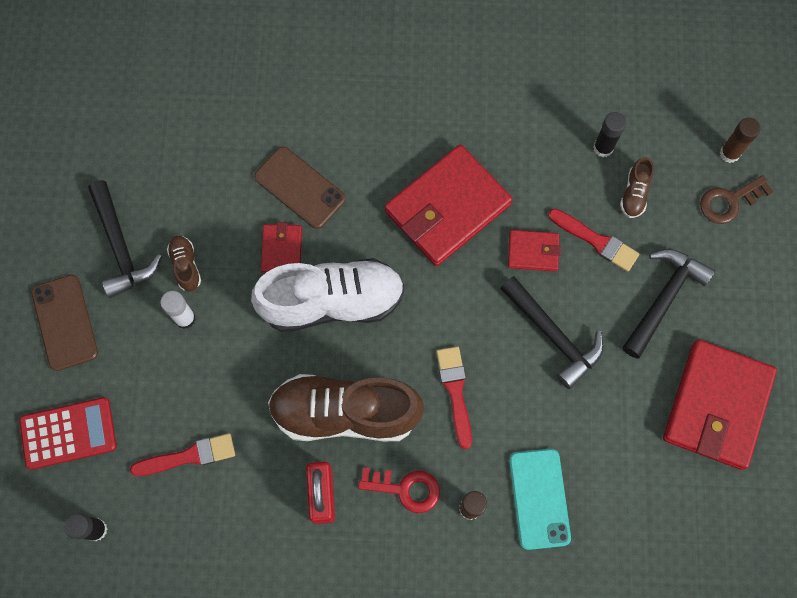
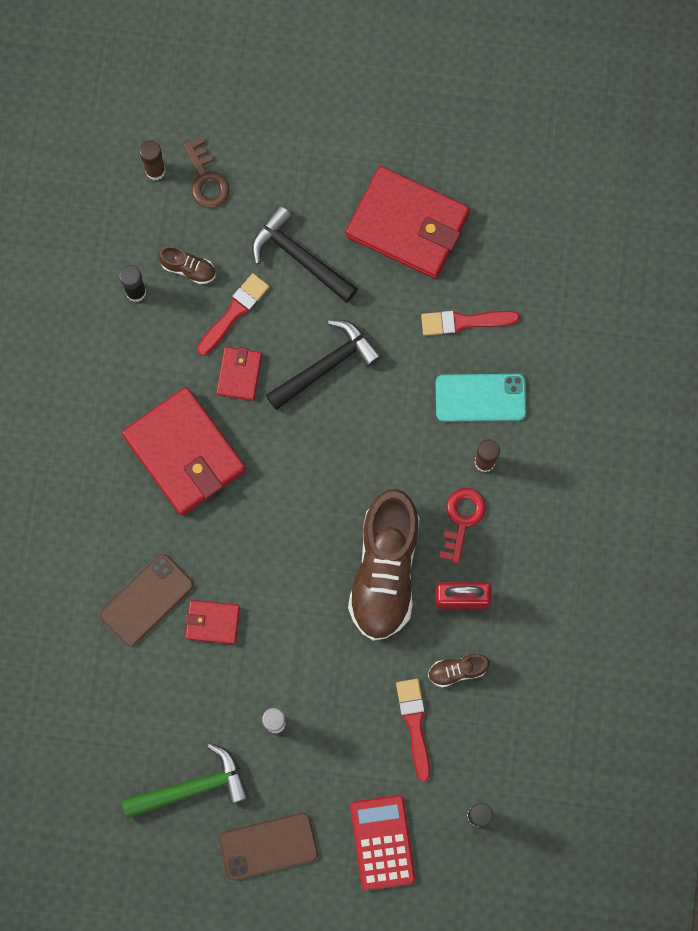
camera: 85 degrees left, 5 degrees up
(121, 246) = (192, 787): black hammer -> green hammer
(186, 266) = (220, 721): brown shoe -> brown shoe (457, 670)
(332, 302) = (272, 575): white shoe -> none
(455, 392) = (373, 464): red brush -> red brush (464, 322)

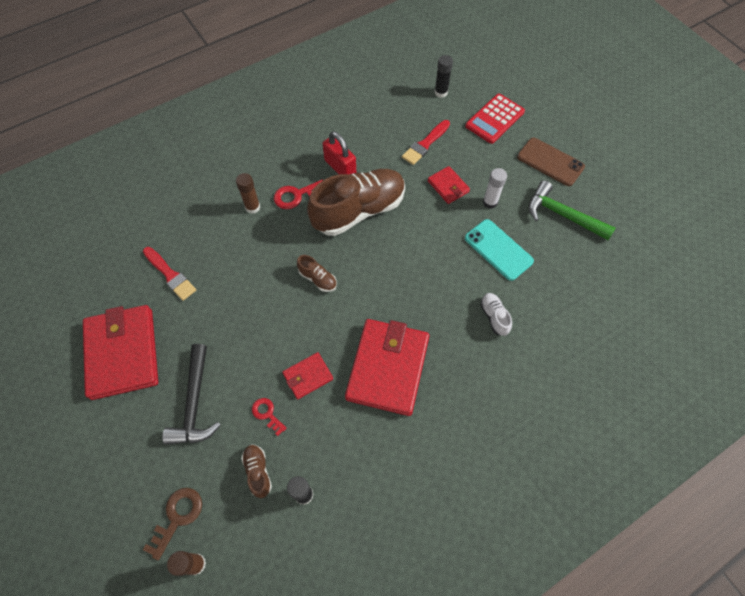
camera: 130 degrees left, 15 degrees down
(147, 600) = (494, 317): brown phone -> white shoe
(212, 622) = (470, 272): red wallet -> red wallet (448, 186)
(234, 312) = (267, 414): red brush -> red key
(326, 365) = (260, 329): black hammer -> none
(457, 670) = (380, 145): brown shoe -> brown shoe (318, 279)
(480, 397) = (214, 234): turquoise phone -> turquoise phone (498, 250)

